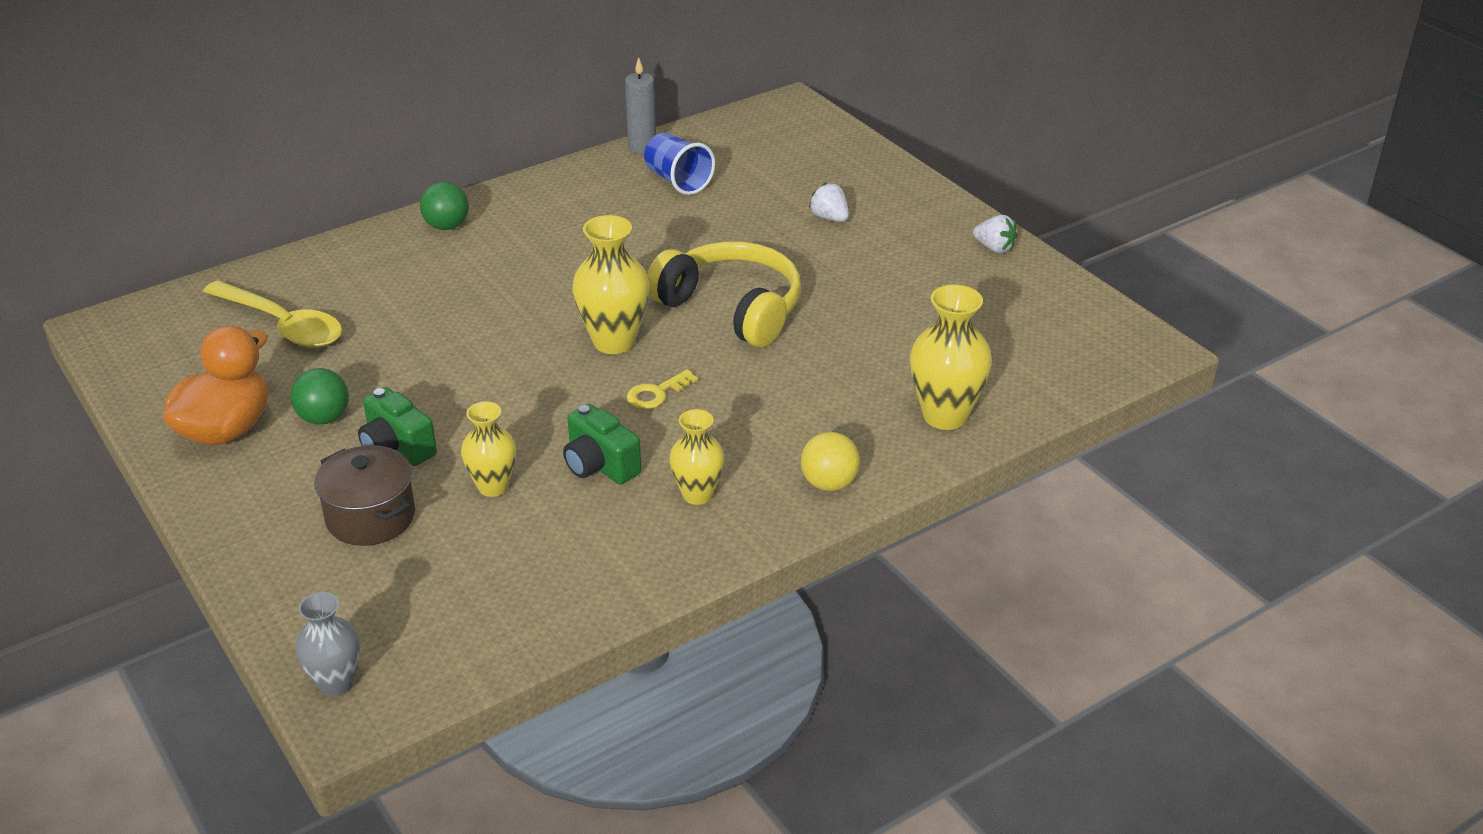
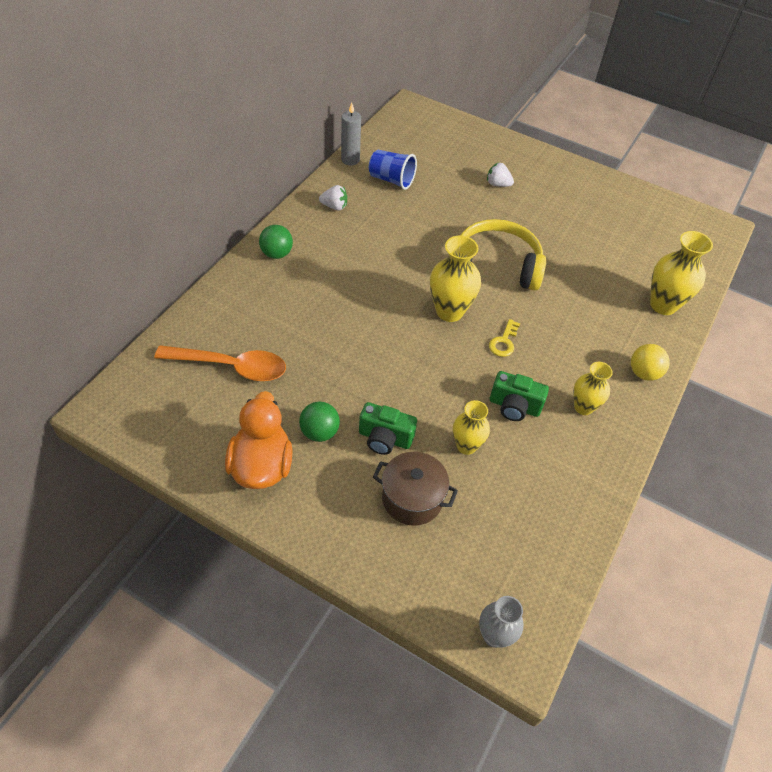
camera: 30 degrees left, 15 degrees up
(282, 325) = (230, 366): yellow spoon -> orange spoon
(994, 248) = (598, 182): white strawberry -> white strawberry (334, 206)

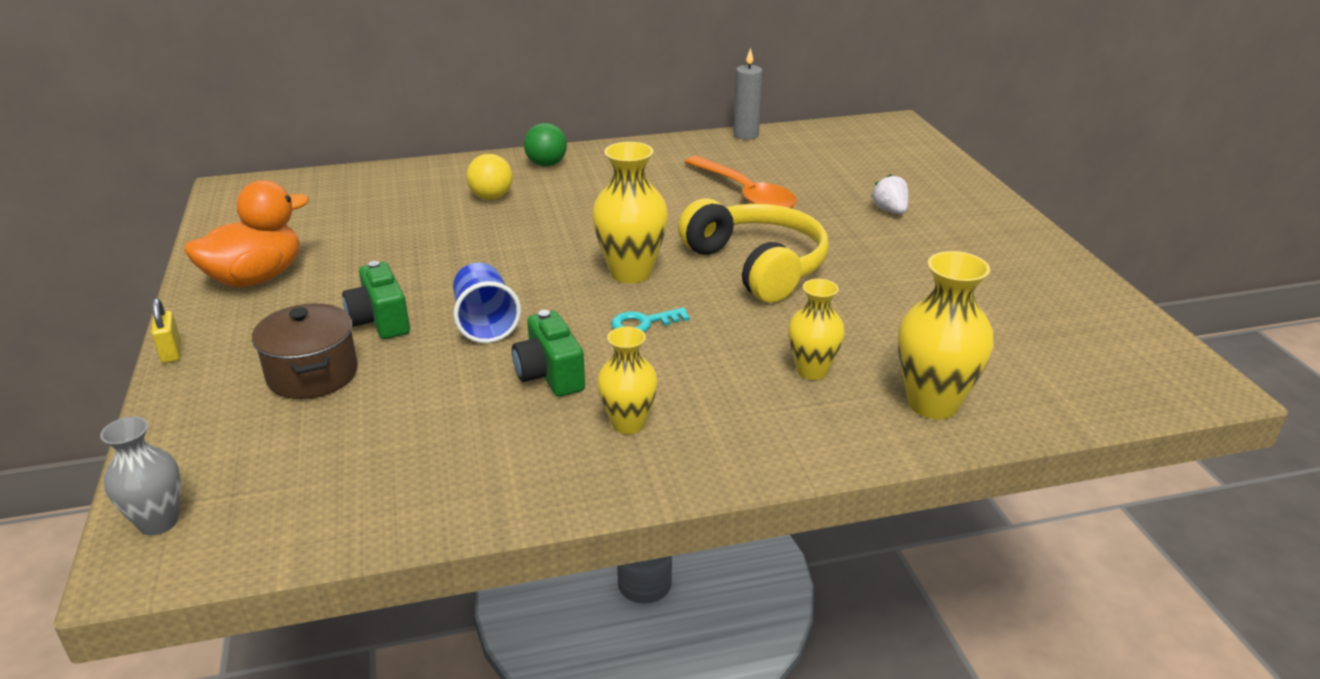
camera: 50 degrees right, 20 degrees down
(230, 366) = (364, 210): orange spoon -> orange spoon (744, 194)
(313, 551) = (171, 352): none -> yellow padlock
(319, 432) = (339, 285): green ball -> none
(334, 206) = (664, 157): white strawberry -> none
(391, 180) = (763, 162): blue cup -> blue cup (485, 323)
(466, 446) = (439, 372): yellow vase -> yellow vase (812, 371)
(504, 342) = (644, 323): yellow key -> turquoise key
(643, 373) = (772, 444): yellow ball -> yellow ball (491, 197)

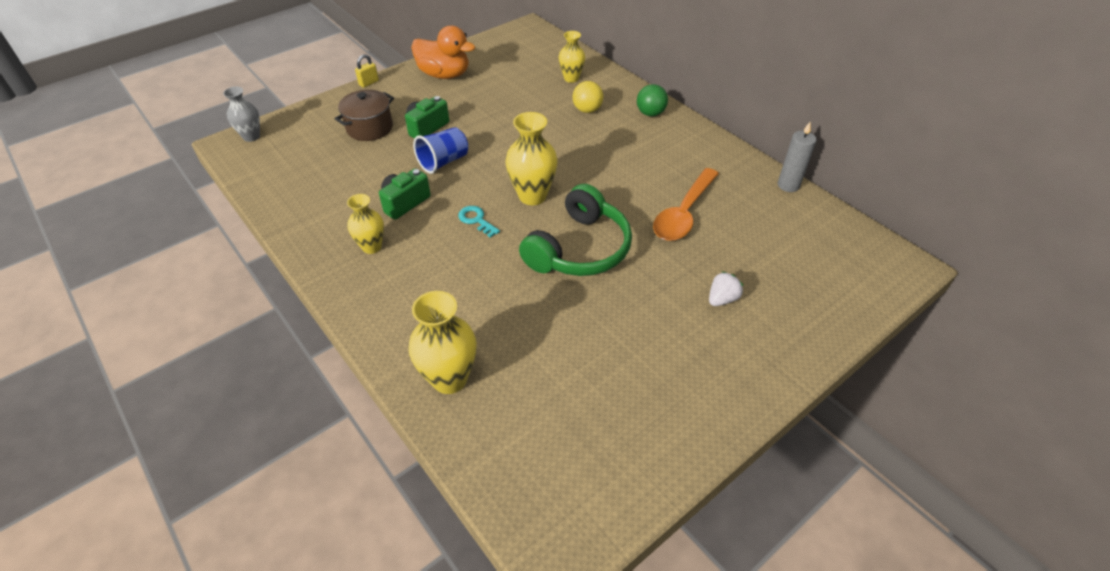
camera: 65 degrees right, 15 degrees up
(757, 266) = (579, 249): yellow headphones -> green headphones
(812, 371) = (460, 309): yellow vase -> yellow vase (571, 78)

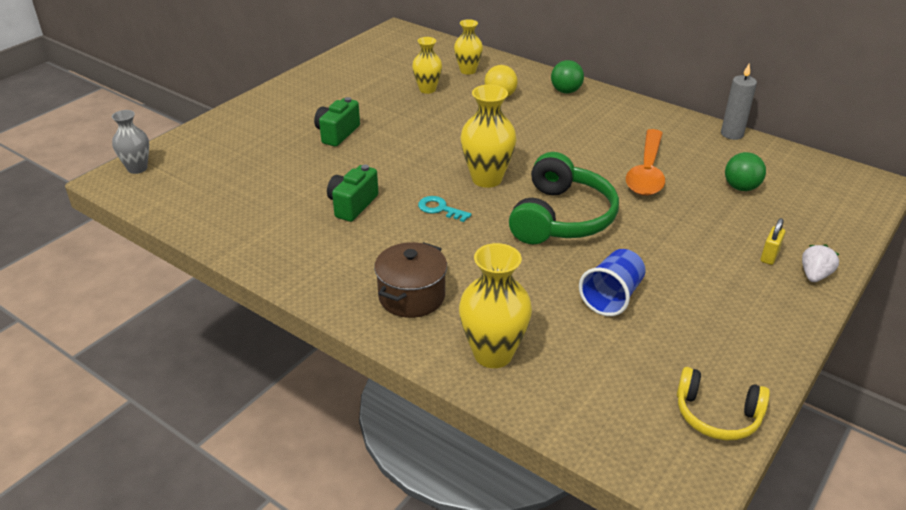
camera: 15 degrees left, 10 degrees down
(369, 83) = (247, 101): yellow padlock -> yellow padlock (769, 256)
(369, 128) = (273, 142): brown pot -> brown pot (411, 296)
(372, 247) = (339, 250): yellow vase -> yellow vase (427, 89)
(443, 162) = (374, 162): blue cup -> blue cup (611, 297)
(444, 75) = (329, 83): orange duck -> none
(618, 490) = (717, 415): none -> yellow headphones
(722, 299) = (724, 238): white strawberry -> white strawberry (814, 275)
(767, 246) = (741, 187): none -> green ball

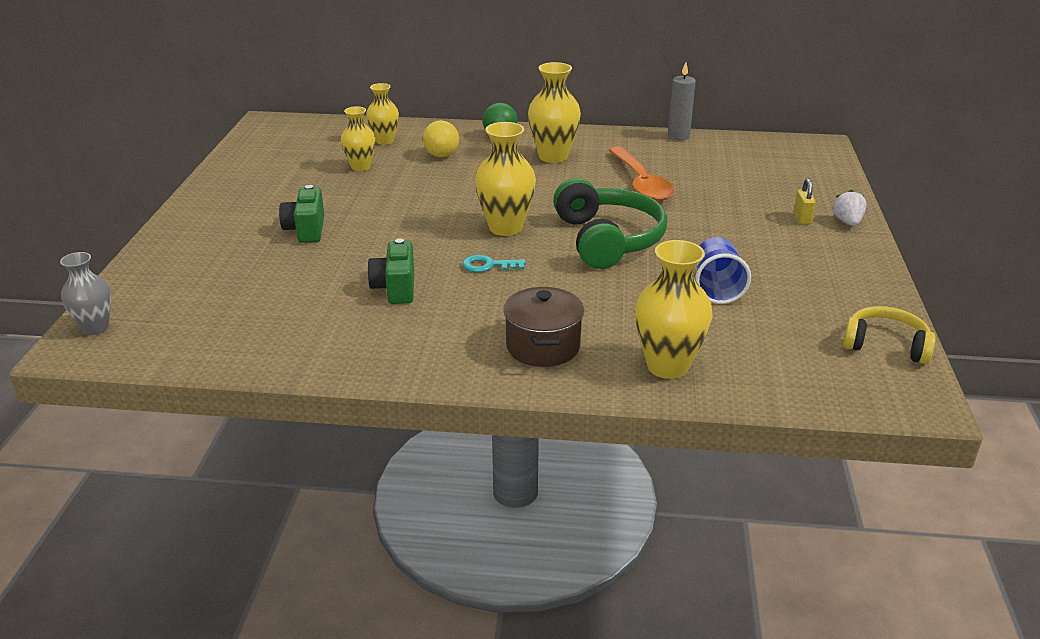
camera: 30 degrees left, 5 degrees down
(593, 123) = (553, 157): none -> yellow vase
(717, 415) = (885, 345): yellow headphones -> yellow headphones turned 150 degrees counterclockwise
(741, 187) = (728, 174): green ball -> none

